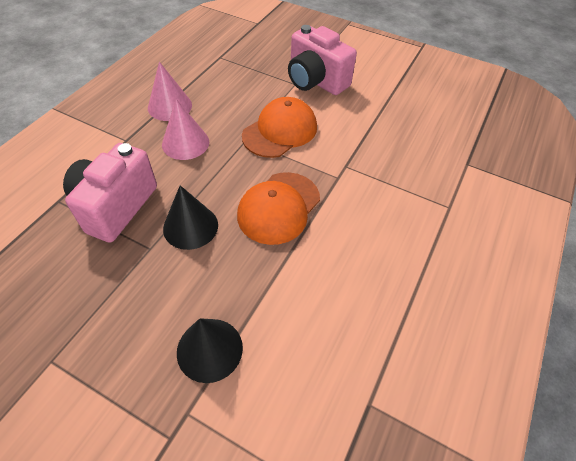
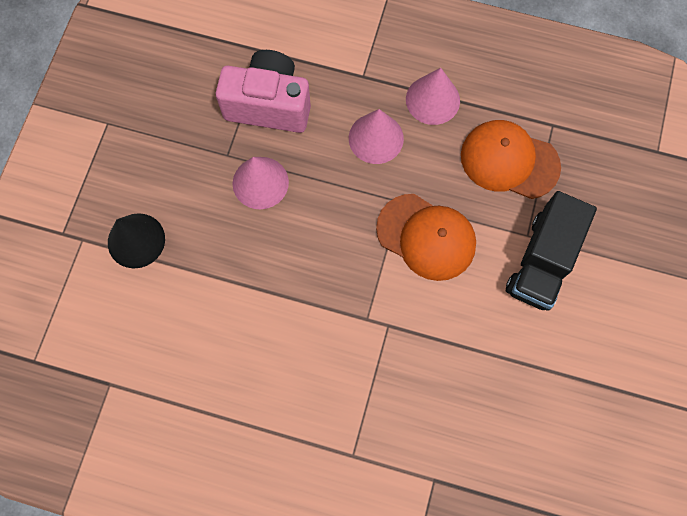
camera: 80 degrees right, 20 degrees up
(190, 226) = (260, 182): black cone -> pink cone
(279, 208) = (305, 262): orange cap -> orange cap (509, 161)
(315, 81) = (542, 261): pink camera -> black truck

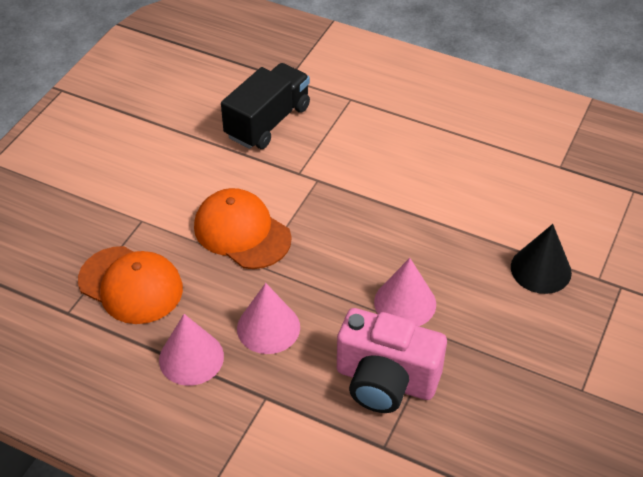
camera: 170 degrees left, 25 degrees down
(542, 261) = (137, 199): black truck -> black truck (268, 122)

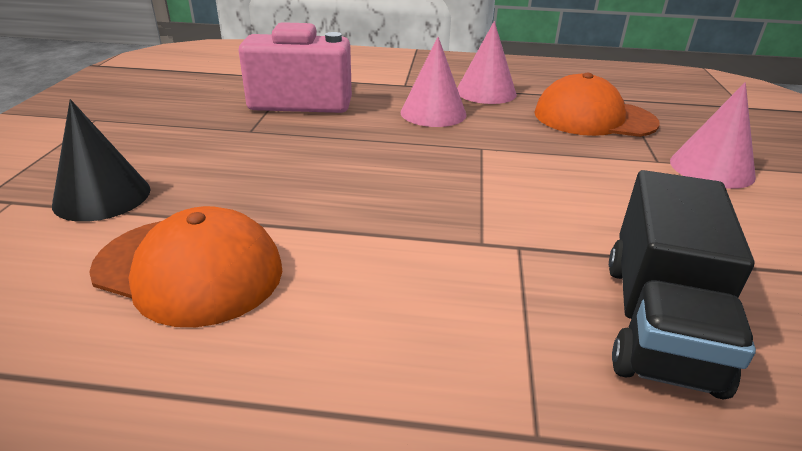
camera: 160 degrees right, 15 degrees down
(242, 232) = (530, 169): orange cap -> orange cap (189, 269)
(405, 303) = (295, 145): pink cone -> pink cone (711, 168)

